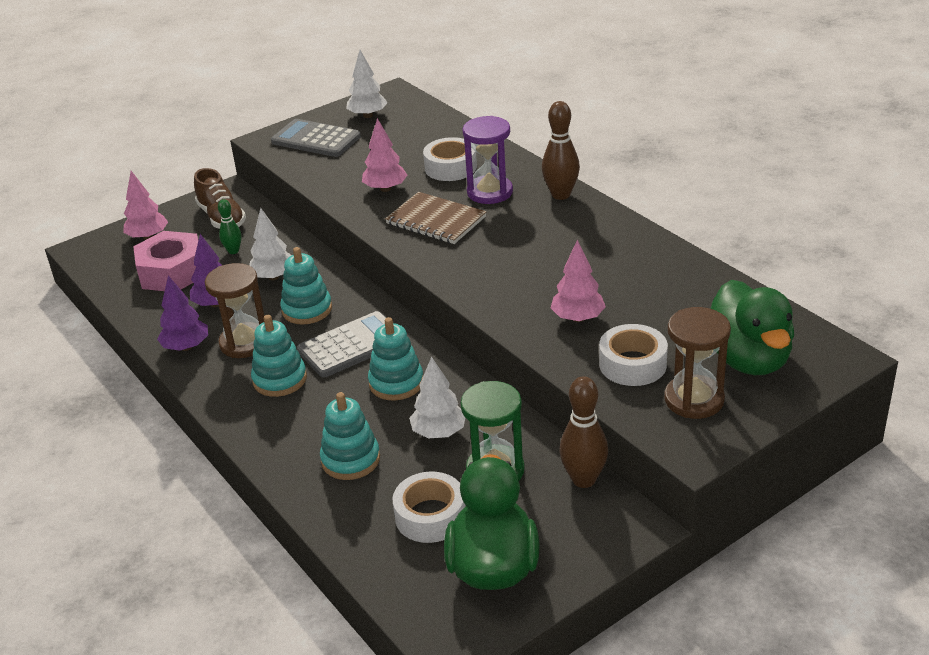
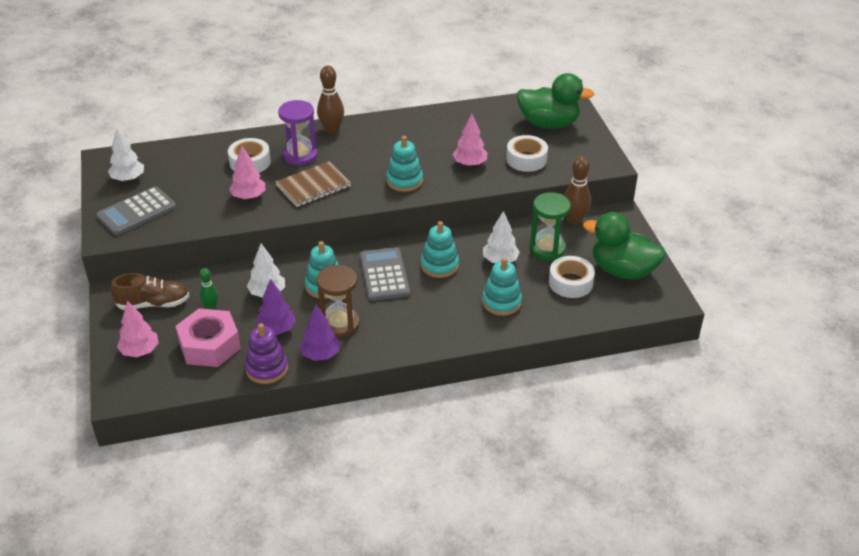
camera: 70 degrees left, 5 degrees up
(150, 319) = (267, 368): none -> purple stacking toy
(280, 379) = (396, 315): turquoise stacking toy -> turquoise stacking toy (404, 181)
(694, 400) = (570, 150): brown hourglass -> none

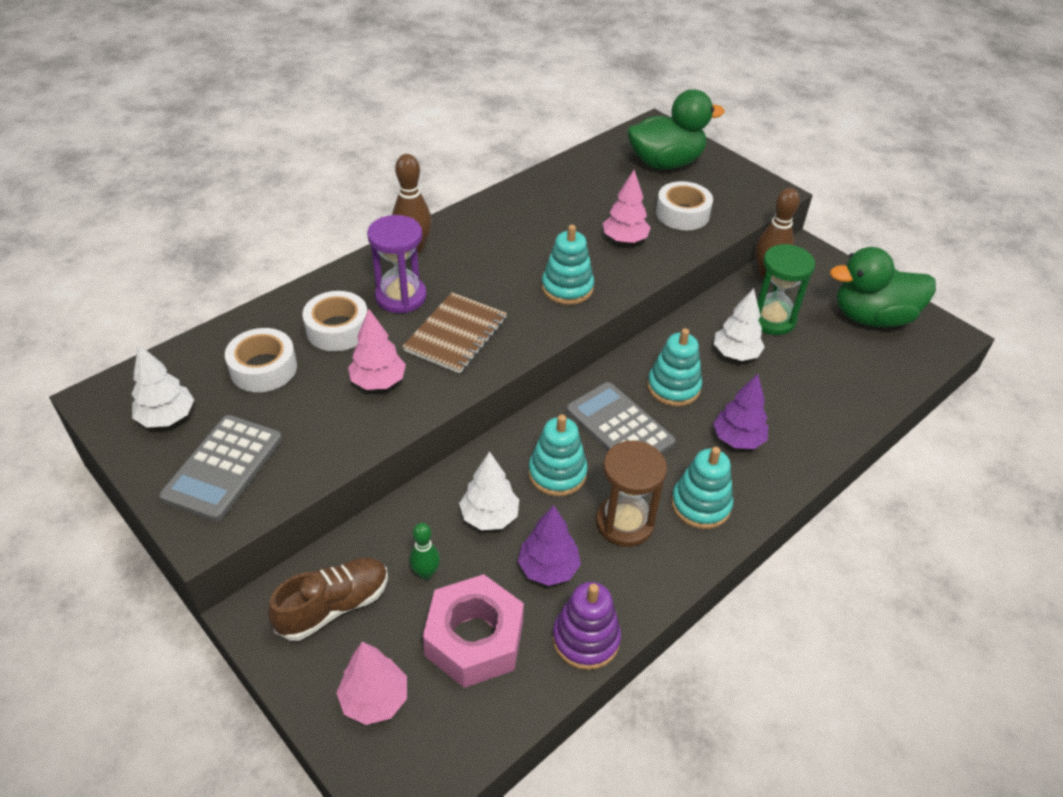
camera: 30 degrees left, 5 degrees up
(320, 354) = (639, 582): purple tree -> purple tree (738, 439)
(501, 302) = (786, 409): turquoise stacking toy -> turquoise stacking toy (700, 505)
(570, 282) = (835, 353): white tape -> white tape (263, 368)

